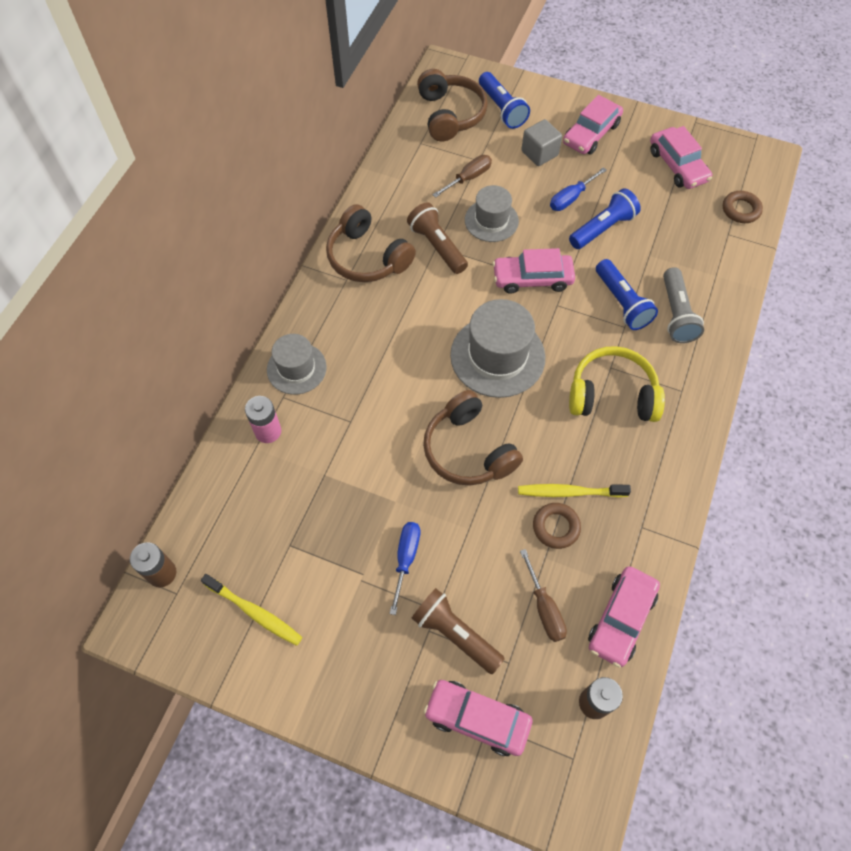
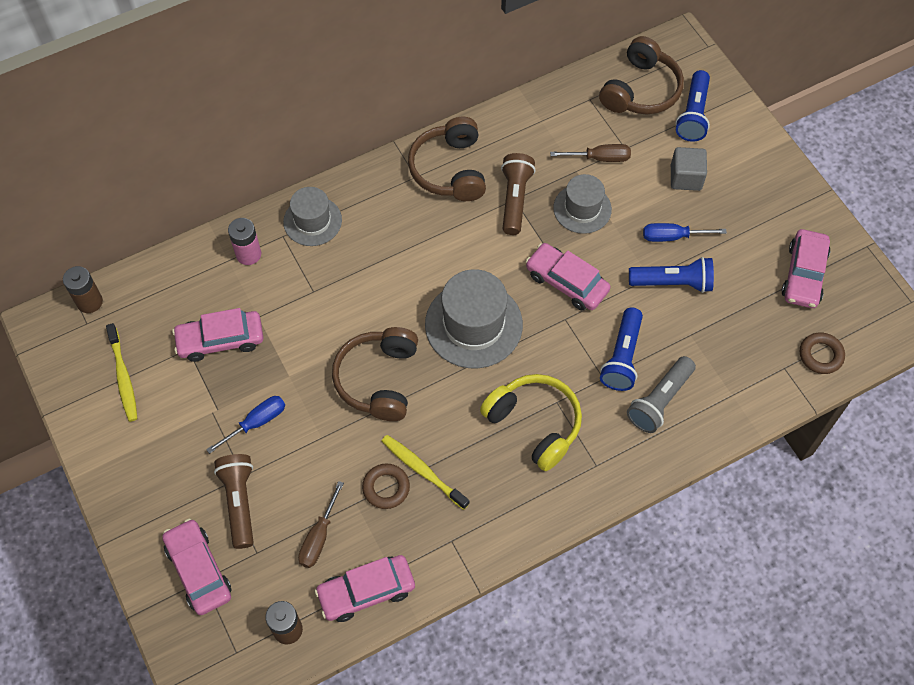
camera: 40 degrees right, 0 degrees up
(591, 134) = (752, 191): pink car -> pink car (220, 340)

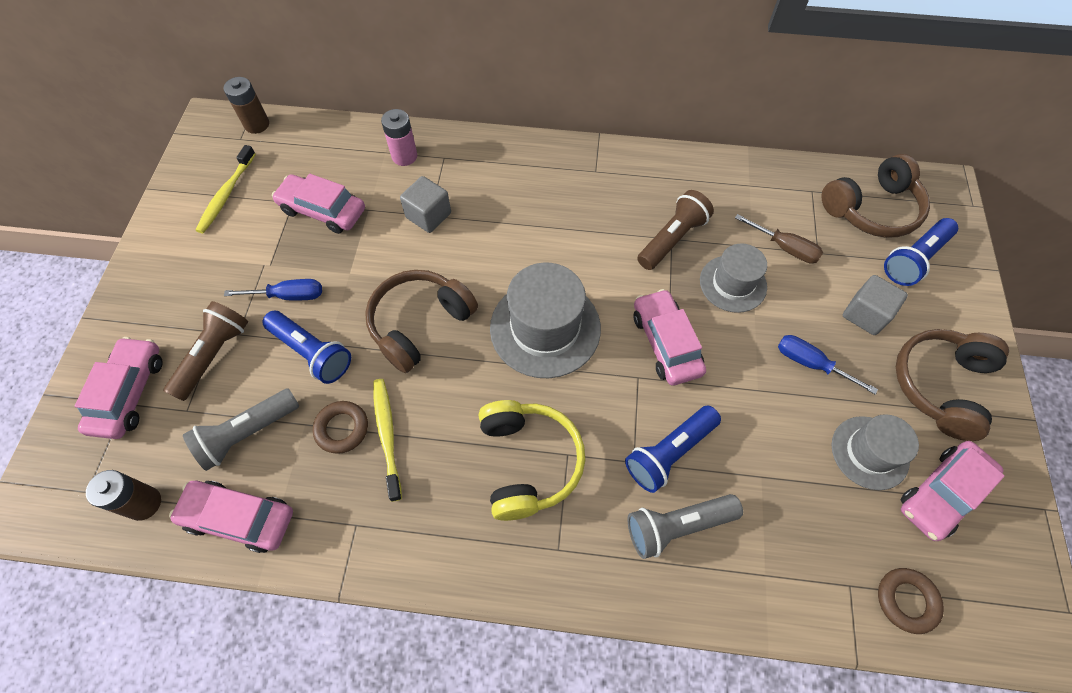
camera: 35 degrees right, 0 degrees up
(312, 221) = (478, 159): grey hat -> grey hat (869, 452)
(312, 292) = (428, 215): none -> grey cube
(319, 537) = (247, 433): brown screwdriver -> grey flashlight
(449, 169) = (630, 181): brown headphones -> brown headphones (940, 385)
(673, 282) = (779, 410): blue flashlight -> blue flashlight (312, 352)

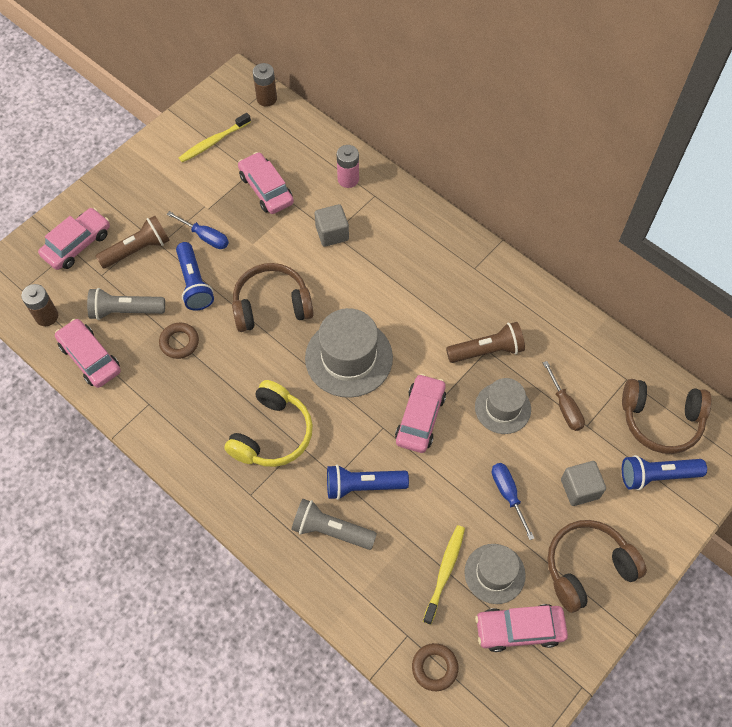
camera: 35 degrees right, 0 degrees up
(387, 436) = (202, 363): yellow toothbrush -> yellow toothbrush (444, 572)

